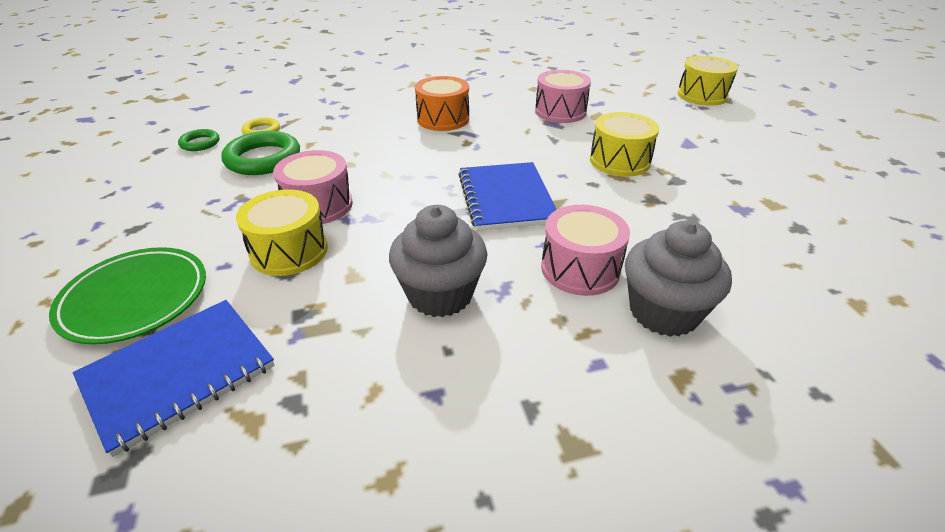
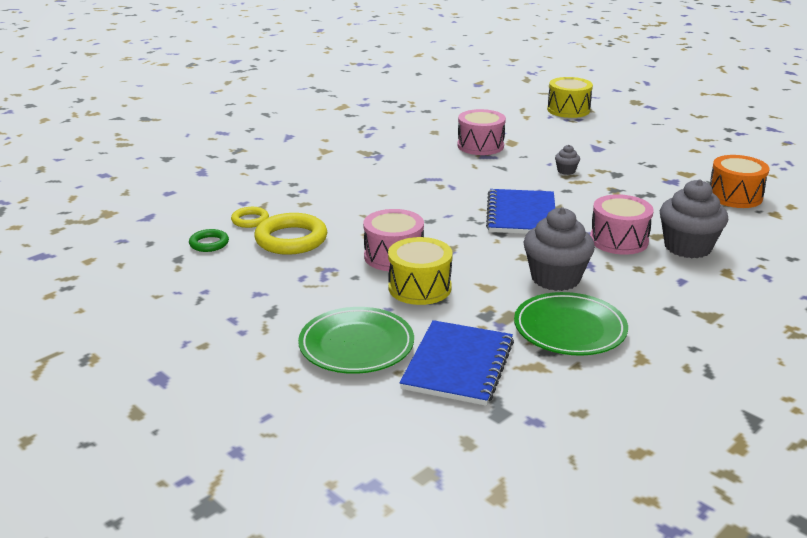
camera: 30 degrees left, 10 degrees down
(263, 159) = (291, 239): green ring -> yellow ring
(362, 379) = (569, 329): none -> green plate
(443, 119) = (395, 173): orange drum -> orange drum (735, 196)
(506, 198) = (521, 214): blue notebook -> blue notebook turned 45 degrees clockwise
(619, 161) = (566, 171): yellow drum -> grey cupcake

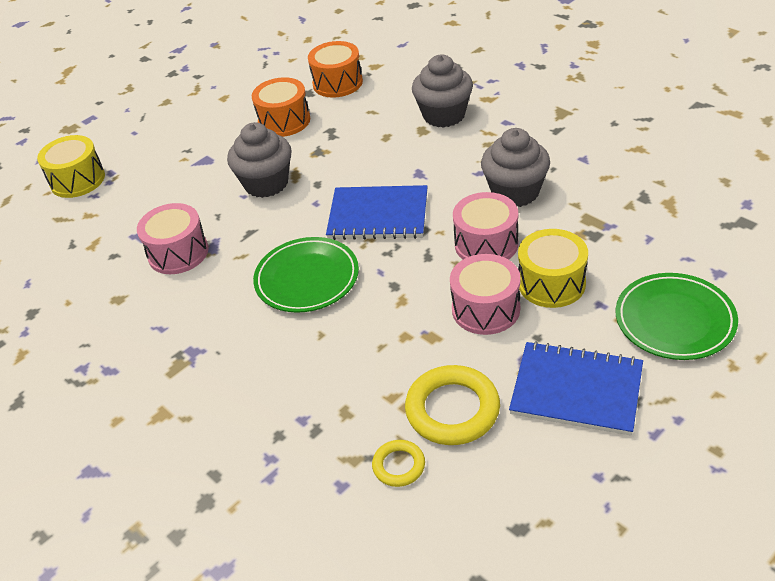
camera: 85 degrees left, 15 degrees up
(209, 243) = (472, 500): green ring -> none
(458, 365) = (684, 249): blue notebook -> blue notebook (576, 390)
(566, 171) = (266, 183): grey cupcake -> grey cupcake, size x2.21
(569, 329) = (604, 184): green plate -> green plate (307, 278)
(618, 240) = (433, 153): pink drum -> pink drum (486, 244)
(661, 175) = (284, 121): none -> orange drum

